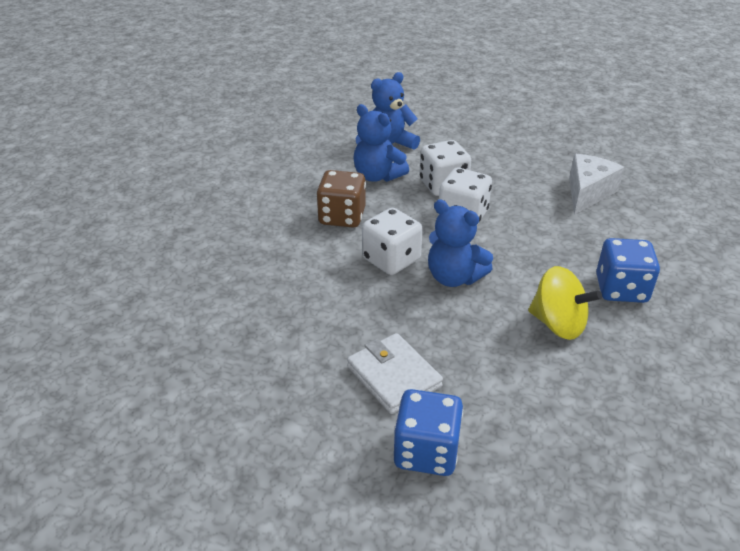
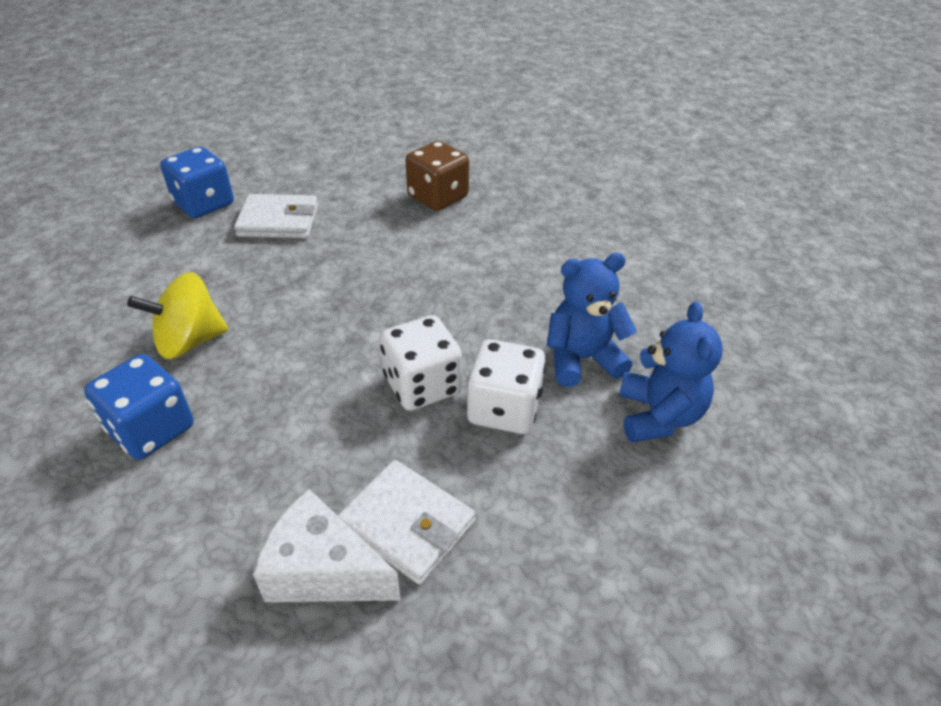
camera: 125 degrees right, 5 degrees up
(342, 217) = (519, 290): brown dice -> brown dice (438, 197)
(391, 259) = (410, 287): white dice -> none
(454, 277) = (334, 313): blue teddy bear -> none
(539, 183) = (407, 524): none -> white wallet
(588, 193) = (323, 570): white cheese -> white cheese turned 135 degrees clockwise

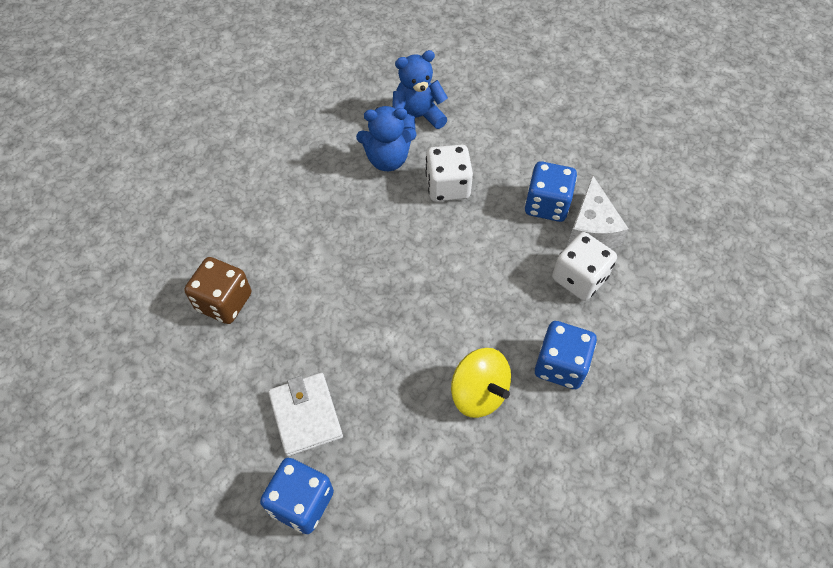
camera: 110 degrees left, 15 degrees up
(407, 524) = (547, 205): white wallet -> blue dice
(422, 385) = (449, 233): white dice -> white dice (579, 278)
(582, 359) = (387, 159): blue teddy bear -> blue teddy bear turned 60 degrees counterclockwise

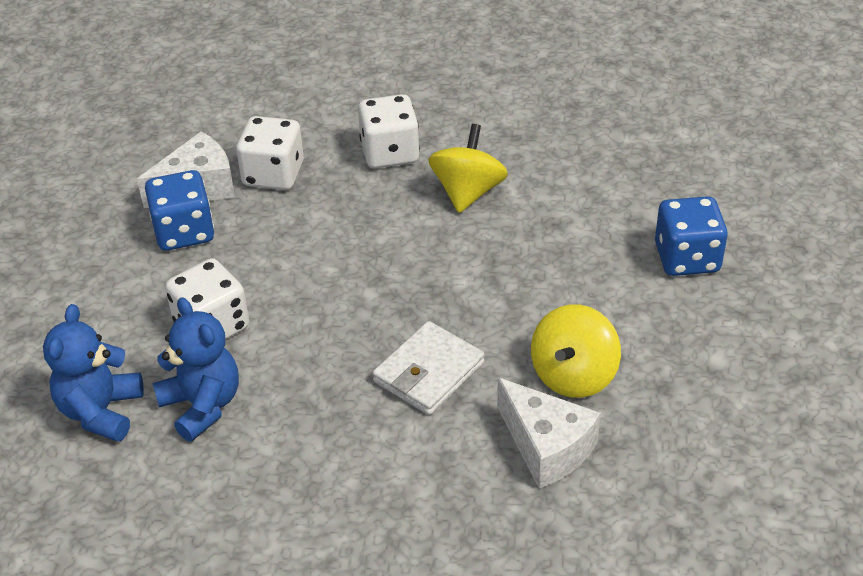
camera: 120 degrees left, 15 degrees down
(224, 302) = (546, 447): brown dice -> white cheese
(261, 350) = (573, 375): none -> yellow spinning top
(306, 415) = (606, 299): white wallet -> white wallet (428, 372)
(417, 117) = (101, 411): blue teddy bear -> blue teddy bear turned 60 degrees clockwise
(560, 365) = (390, 153): blue dice -> white dice

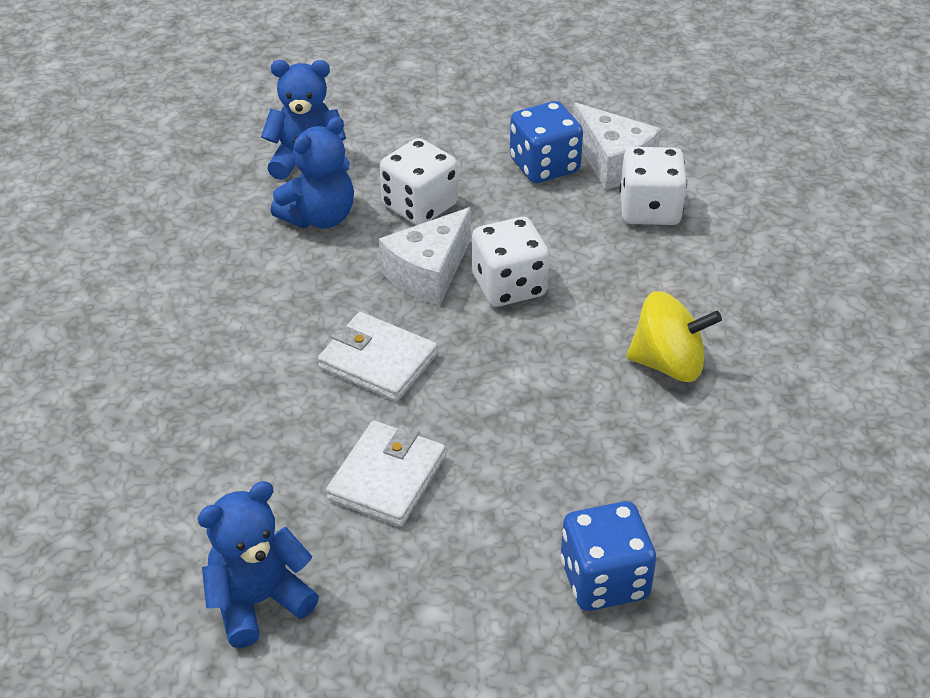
camera: 80 degrees right, 0 degrees up
(390, 153) = (717, 291): white dice -> white dice (509, 286)
(546, 447) = (283, 461): white cheese -> white cheese (428, 273)
(573, 375) = (387, 478): yellow spinning top -> white wallet
(705, 469) = (258, 601): none -> blue teddy bear

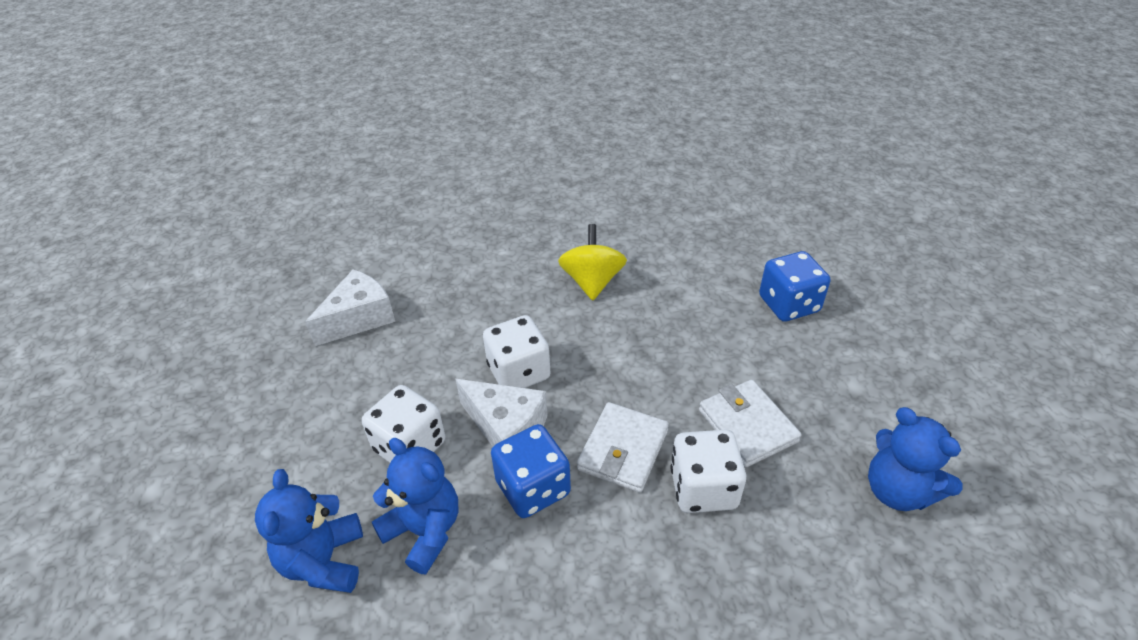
camera: 95 degrees left, 0 degrees up
(387, 478) = (747, 426): white wallet -> white wallet turned 45 degrees clockwise
(544, 166) = (358, 361): blue dice -> blue dice (533, 488)
(649, 210) = (423, 295): white dice -> white dice (703, 488)

